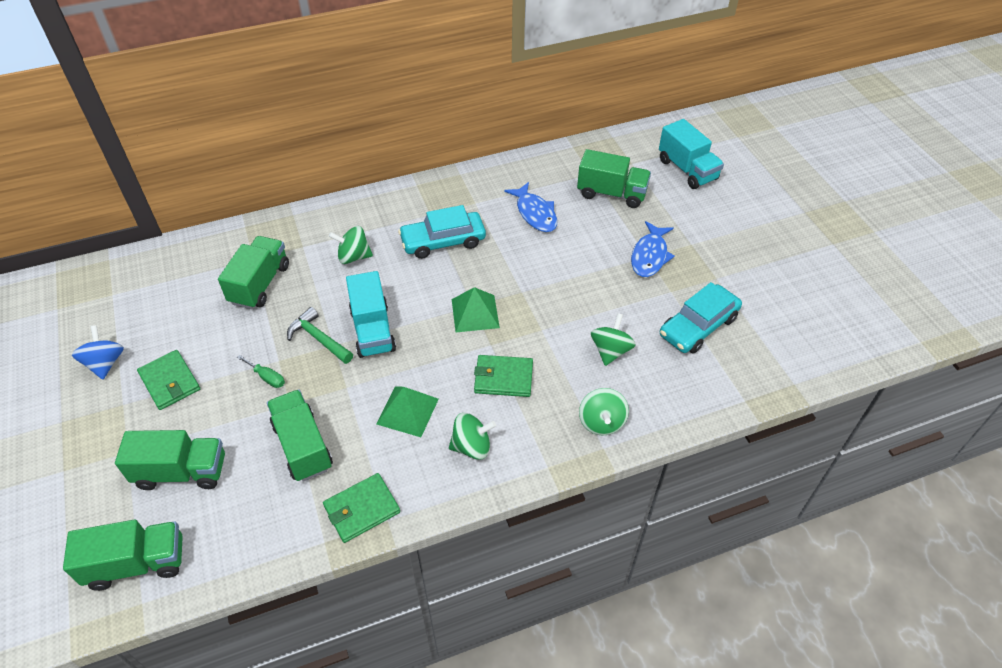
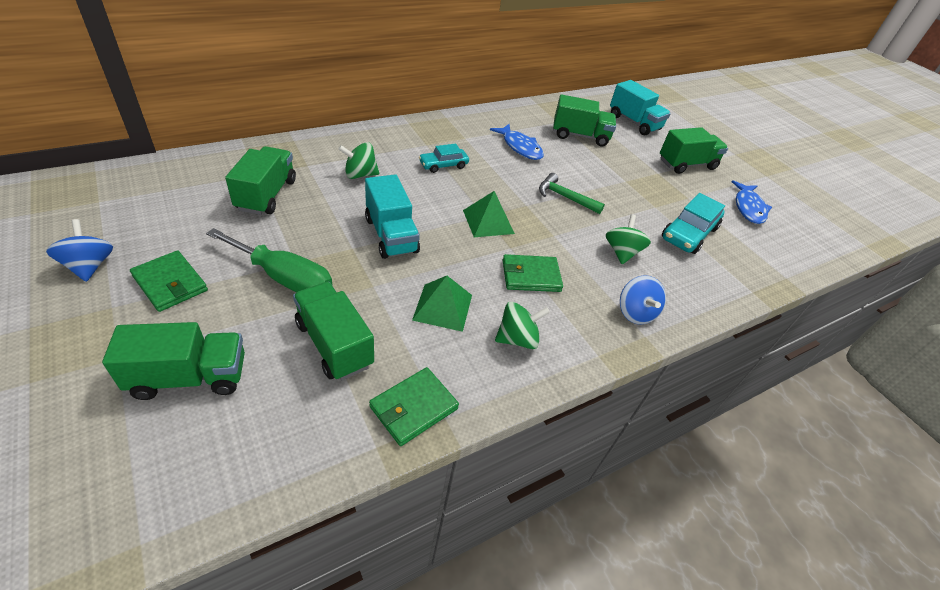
camera: 15 degrees left, 5 degrees down
(137, 563) = (133, 490): green truck -> green truck (686, 164)
(267, 377) = (284, 278): green screwdriver -> green screwdriver, size x2.21
(319, 339) = (336, 242): green hammer -> green hammer (565, 197)
(443, 241) = (443, 165): turquoise car -> turquoise car, size x0.62
(601, 422) = (635, 313): green spinning top -> blue spinning top
(650, 256) = (628, 180): blue fish -> blue fish (748, 208)

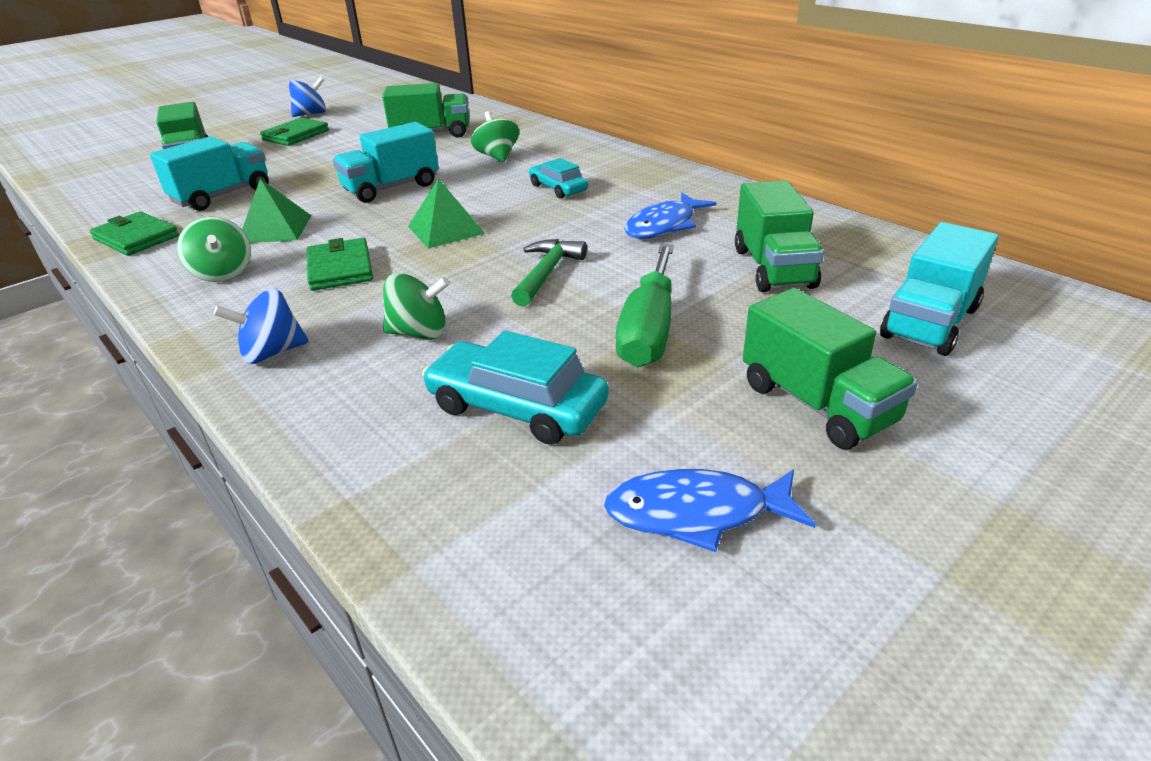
camera: 85 degrees right, 10 degrees down
(284, 278) = (309, 163): green screwdriver -> green screwdriver (649, 330)
(334, 344) = (222, 195): green truck -> turquoise truck

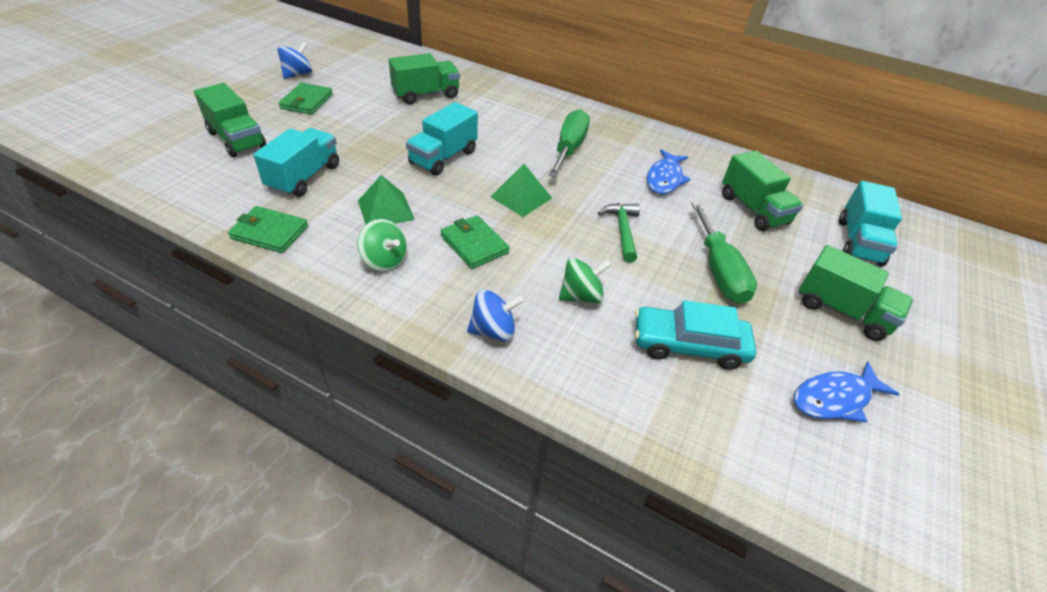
camera: 25 degrees left, 10 degrees up
(272, 353) = (493, 330): blue spinning top -> blue spinning top turned 150 degrees counterclockwise
(497, 157) = (499, 118): green spinning top -> none
(558, 188) = (569, 148): turquoise car -> green screwdriver

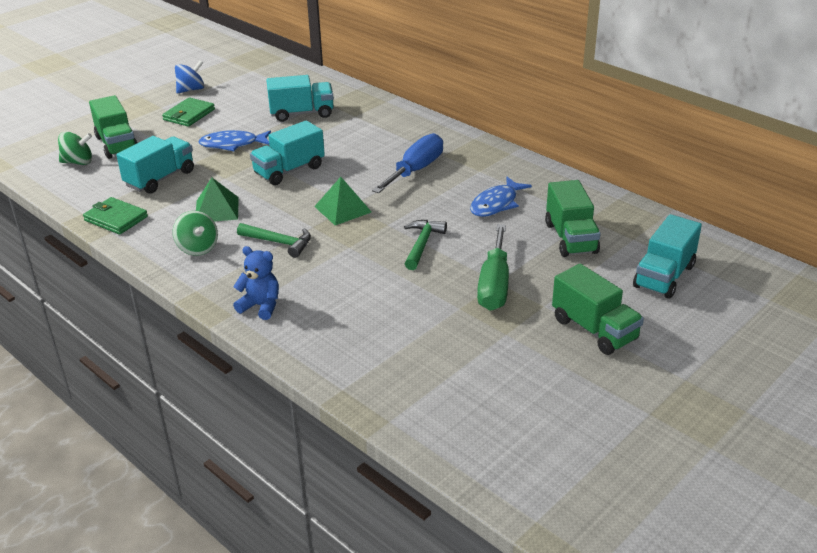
camera: 20 degrees right, 10 degrees down
(426, 95) = (302, 113): green truck -> turquoise truck
(474, 244) = (279, 243): green wallet -> green hammer
(493, 330) = (261, 306): blue spinning top -> blue teddy bear
(569, 148) = (415, 170): green screwdriver -> blue screwdriver
(581, 296) = (350, 290): green spinning top -> green spinning top (78, 162)
(689, 345) = (423, 336): turquoise car -> none
(835, 398) = (530, 390): blue fish -> blue fish (232, 144)

